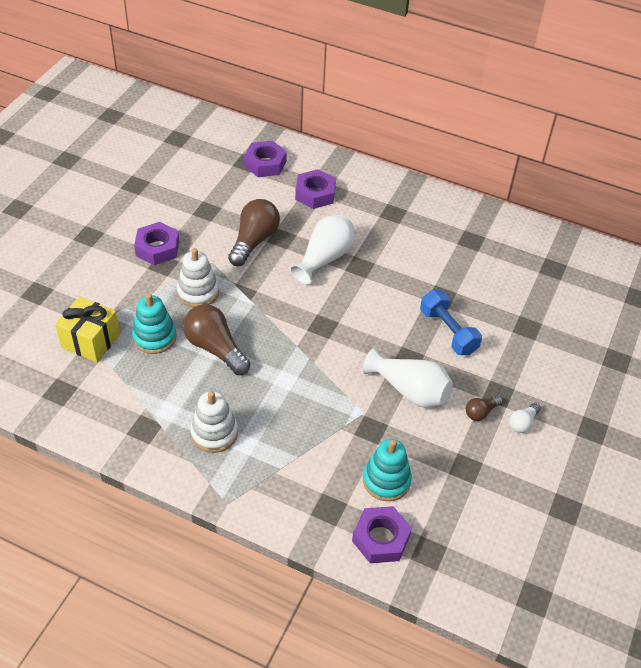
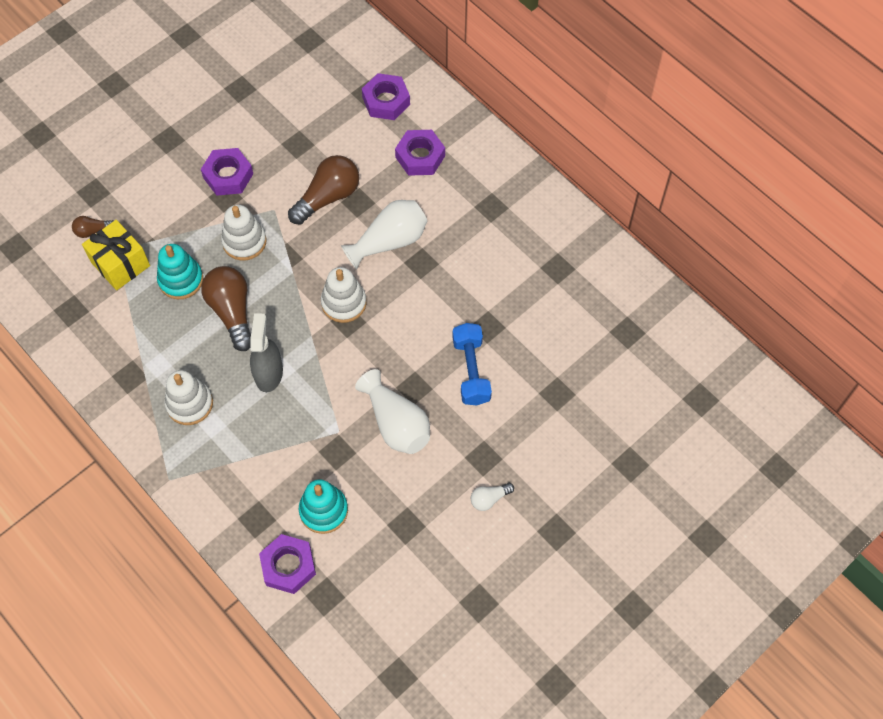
camera: 25 degrees right, 15 degrees up
(274, 386) = (268, 373): none -> grey spray bottle
(311, 313) = (344, 303): none -> white stacking toy
(481, 412) = (454, 472): brown light bulb -> brown light bulb (93, 231)

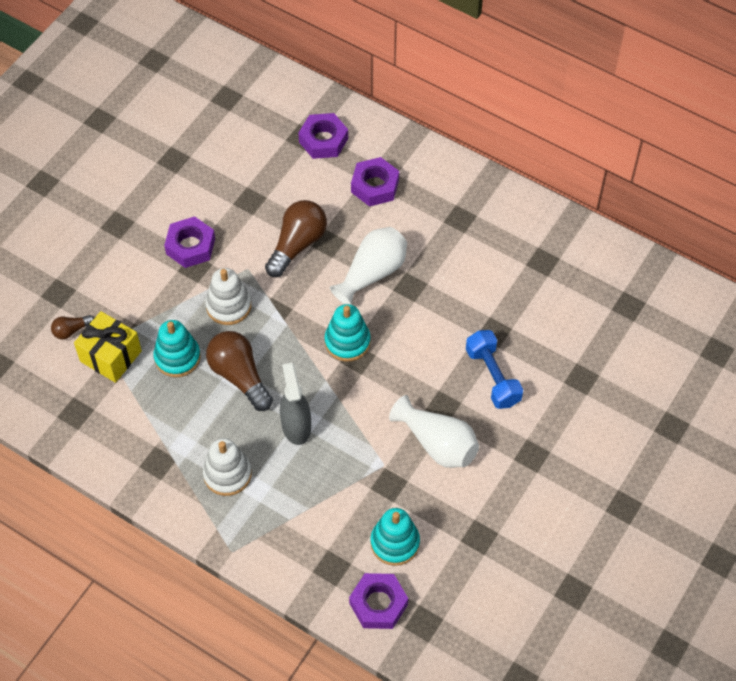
camera: 15 degrees left, 5 degrees down
(344, 303) = (347, 342): white stacking toy -> turquoise stacking toy
(489, 499) = (550, 492): white light bulb -> none

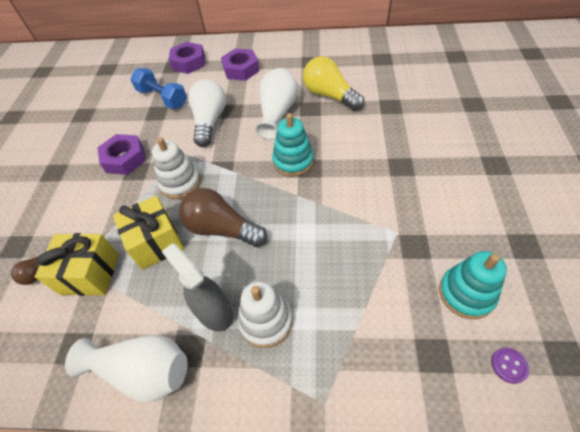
camera: 25 degrees left, 5 degrees down
(177, 357) = (156, 242): turquoise stacking toy -> yellow gift
(296, 426) = (299, 242): grey spray bottle -> grey spray bottle (213, 311)
(297, 245) = (209, 121): brown light bulb -> white light bulb
(378, 604) = (509, 365): purple nut -> purple button
(437, 444) = (422, 194): white vase -> white vase (143, 371)
(443, 281) = (330, 95): none -> yellow light bulb
(493, 376) = (416, 131): blue dumbbell -> blue dumbbell (162, 98)

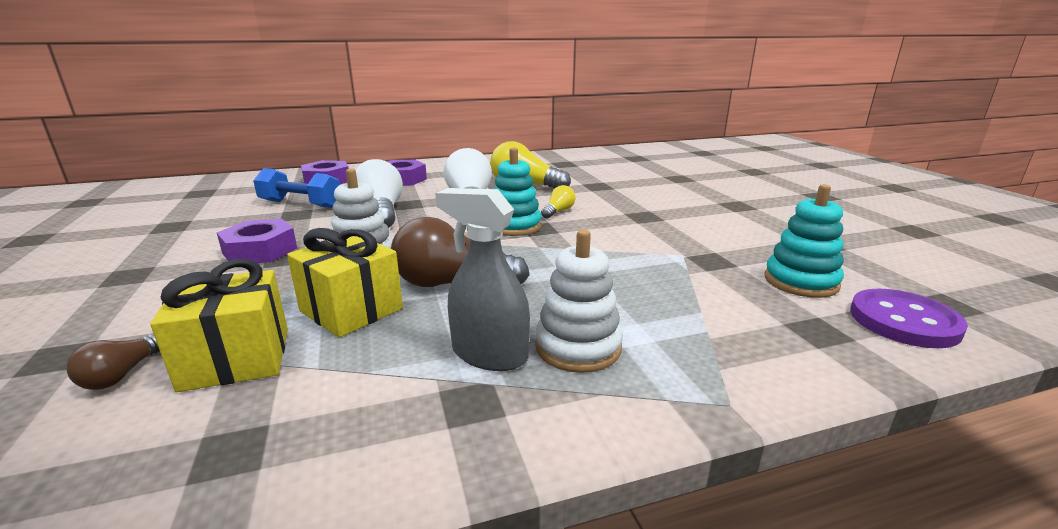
camera: 25 degrees left, 30 degrees down
(143, 371) = (400, 444): white vase -> none
(336, 145) = (558, 211): none -> yellow light bulb
(509, 365) = (904, 321): purple button -> purple button, size x2.13

